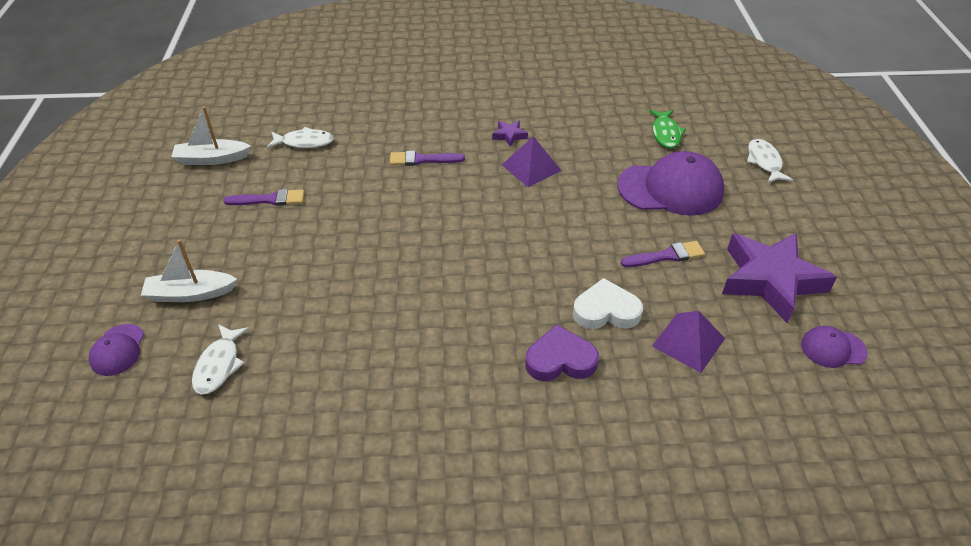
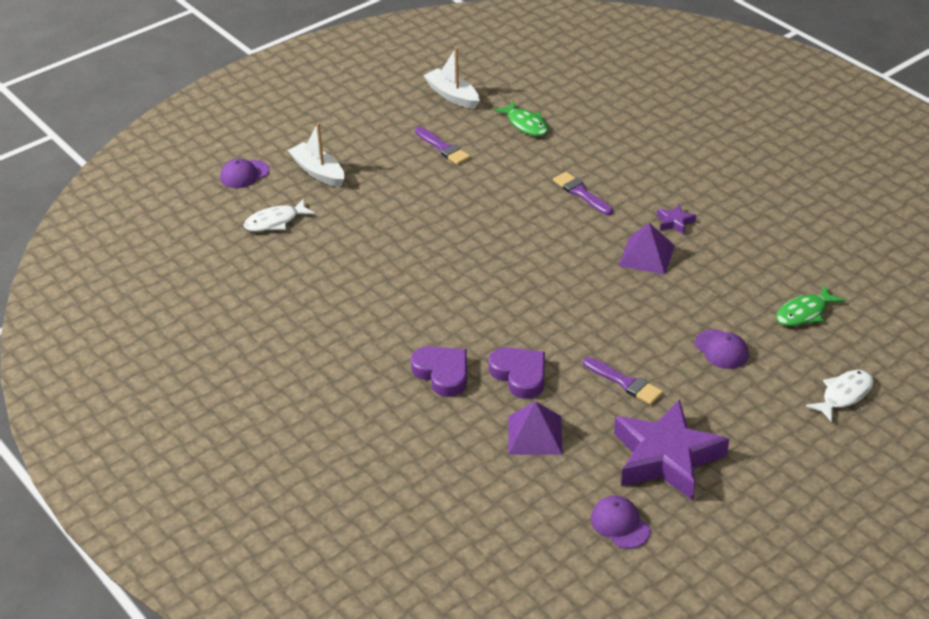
camera: 55 degrees right, 5 degrees down
(304, 142) = (526, 124): white fish -> green fish
(606, 311) = (520, 375): white heart -> purple heart
(670, 189) = (721, 349): purple cap -> purple cap, size x0.49

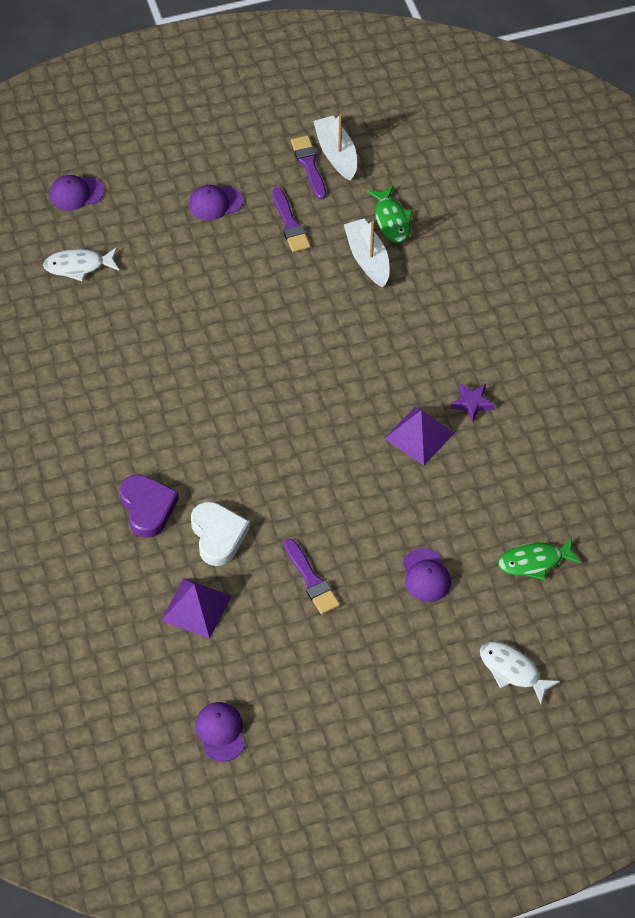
camera: 20 degrees right, 15 degrees up
(318, 172) = (150, 214): white boat -> white boat (367, 259)
(370, 150) = (215, 203): none -> purple cap
(520, 375) = (218, 536): purple heart -> white heart
(581, 193) = (398, 332): purple brush -> purple brush (309, 165)
(666, 458) = (302, 678): purple star -> none
(844, 395) = (512, 671): white fish -> white fish turned 120 degrees counterclockwise

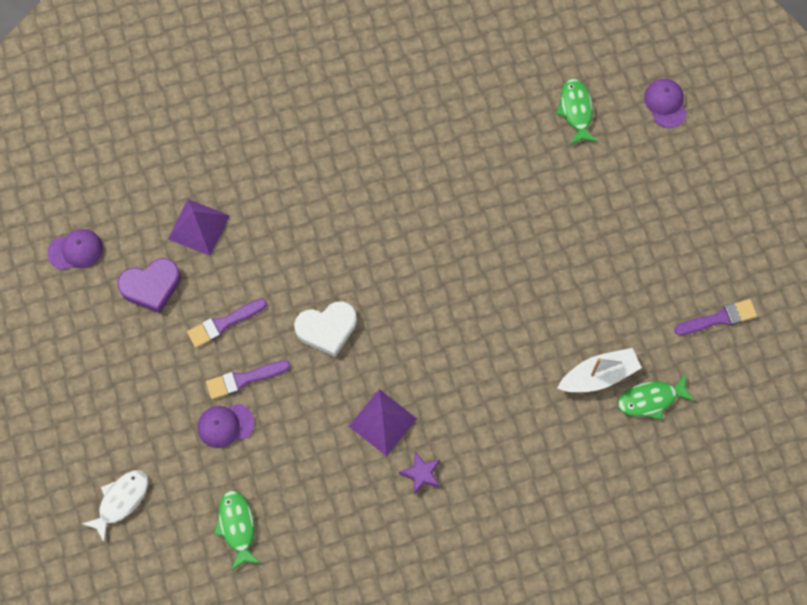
camera: 90 degrees right, 15 degrees up
(78, 266) = (576, 111): white fish -> green fish
(147, 508) = (304, 183): purple heart -> purple heart (151, 286)
(215, 203) = (662, 230): purple cap -> none
(218, 536) = (273, 243): white heart -> white heart (327, 329)
(290, 224) = (639, 300): purple brush -> purple brush (244, 379)
(336, 154) = (736, 345): white boat -> none

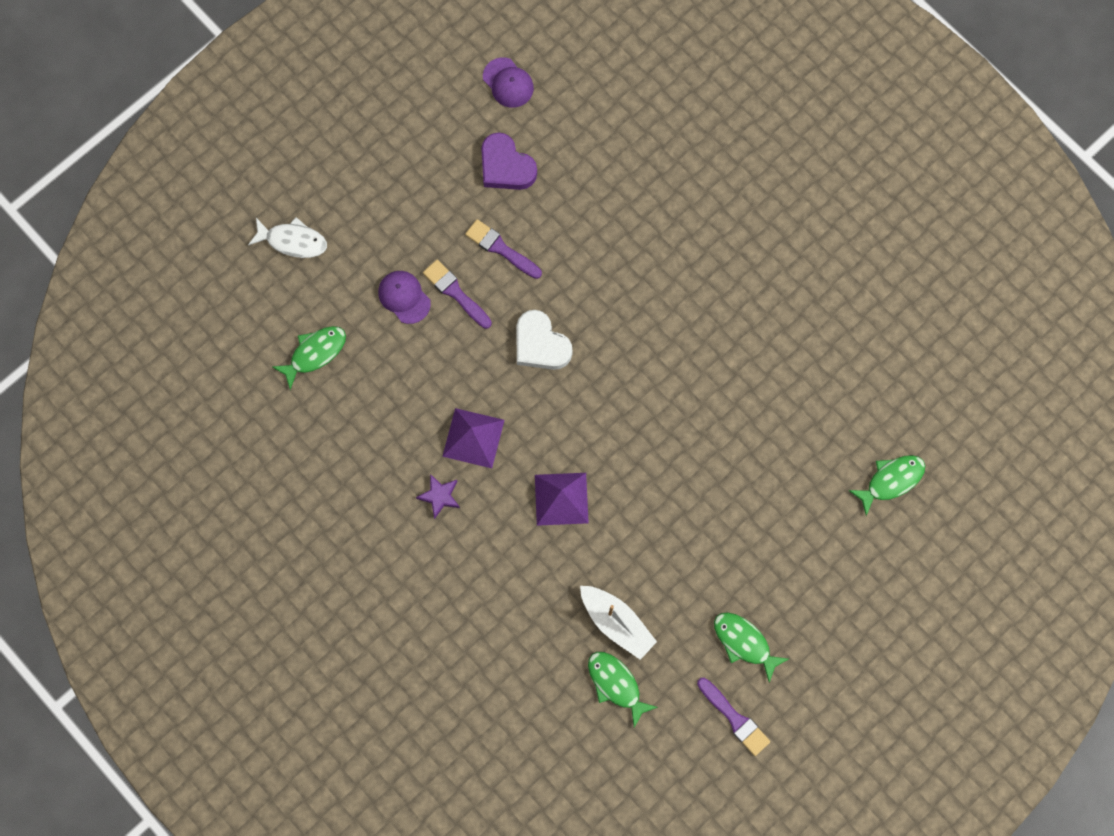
camera: 65 degrees right, 5 degrees up
(199, 227) = (585, 179): purple pyramid -> purple pyramid (561, 499)
(659, 282) = (744, 642): none -> green fish
(665, 104) = (946, 568): purple cap -> none

